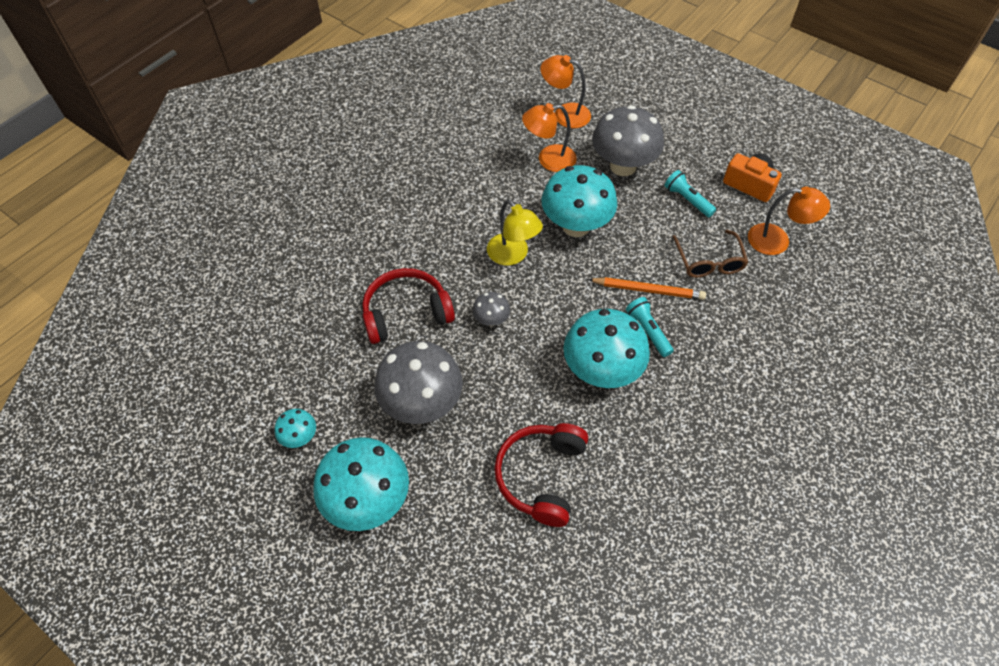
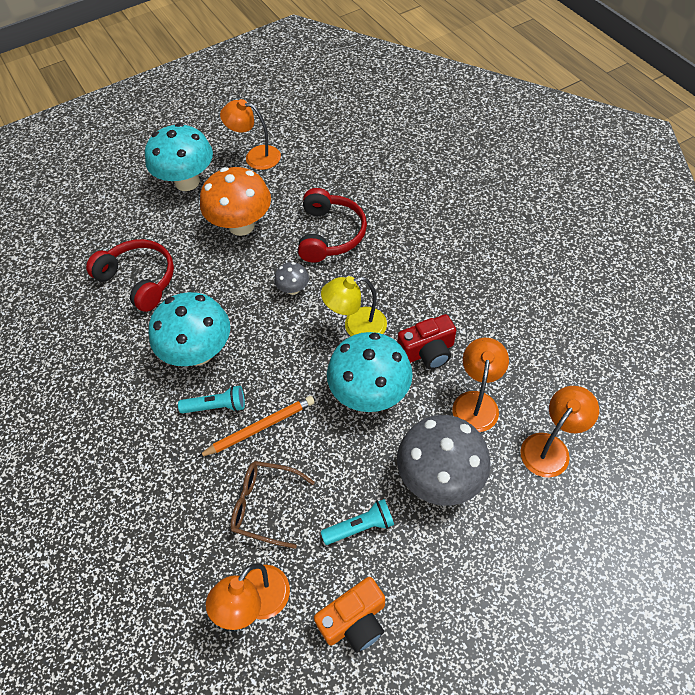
camera: 115 degrees right, 0 degrees up
(299, 437) = (255, 156): turquoise mushroom -> orange lamp
(422, 404) = (241, 225): grey mushroom -> orange mushroom
(516, 199) = (427, 351): none -> red camera
(648, 290) = (260, 427): orange pencil -> orange pencil turned 150 degrees counterclockwise

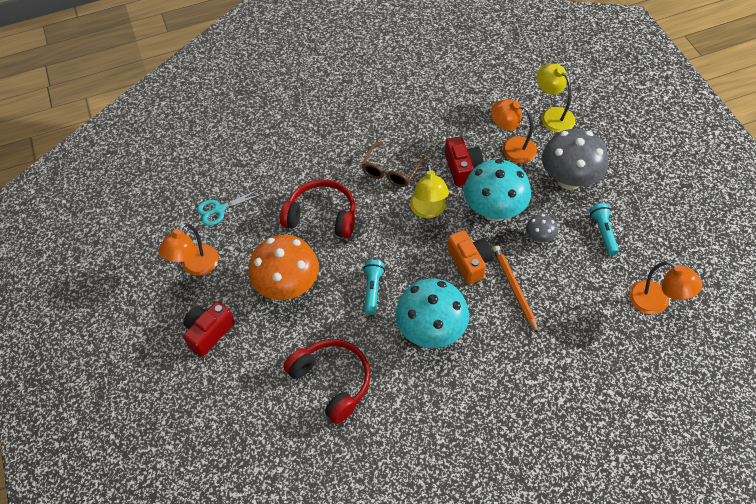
camera: 80 degrees left, 0 degrees up
(139, 280) = (332, 381): red headphones -> red headphones turned 90 degrees clockwise
(187, 182) = (209, 332): turquoise mushroom -> red camera
(216, 406) = (489, 319): turquoise flashlight -> turquoise flashlight (373, 289)
(265, 505) = (582, 291): brown glasses -> brown glasses (391, 171)
(293, 289) = (378, 251): grey mushroom -> grey mushroom (539, 237)
(322, 156) = (219, 210): none -> turquoise scissors
(354, 620) = (669, 244): orange camera -> orange camera (469, 262)
(550, 447) = (552, 115): orange lamp -> yellow lamp

